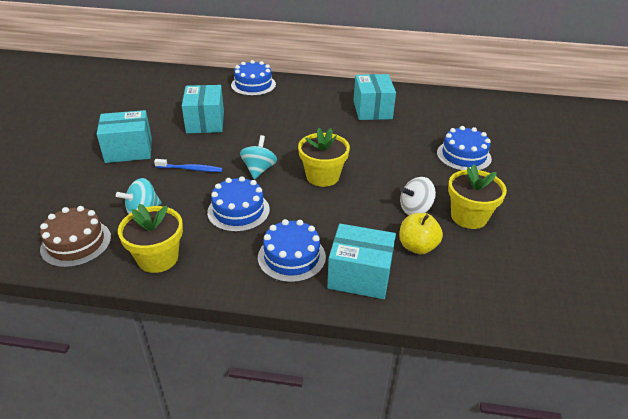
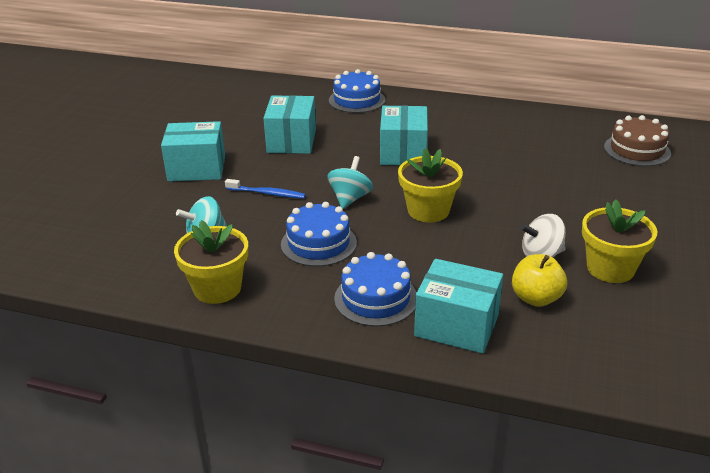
camera: 10 degrees right, 5 degrees down
(76, 243) = (126, 266): brown cake -> brown cake (637, 150)
(372, 110) = (505, 135): turquoise box -> turquoise box (403, 152)
(463, 156) = (617, 196): blue cake -> none

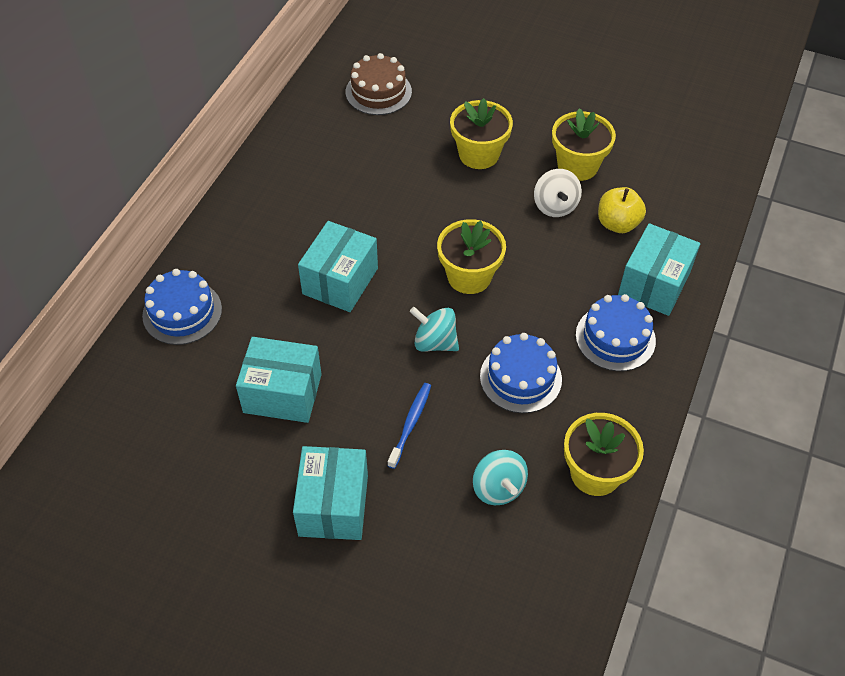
camera: 85 degrees left, 20 degrees up
(403, 152) = (340, 281): turquoise box -> turquoise box turned 75 degrees counterclockwise
(588, 207) = (479, 154): none -> yellow flower pot

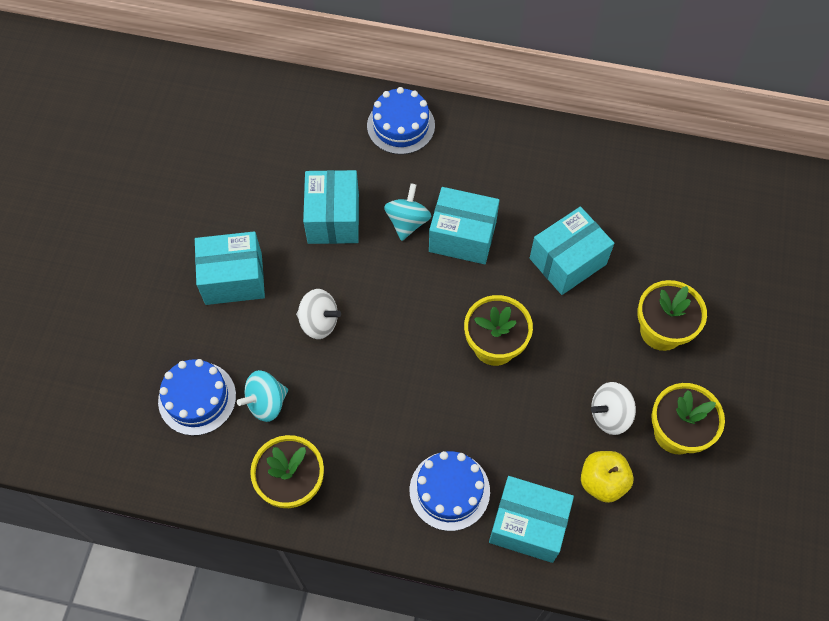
camera: 80 degrees right, 10 degrees up
(378, 92) = (721, 220): brown cake -> none
(391, 204) = (567, 261): none -> turquoise box
(410, 424) = (319, 322): blue toothbrush -> white spinning top
(435, 342) = (410, 327): turquoise spinning top -> turquoise spinning top (407, 222)
(520, 378) = (385, 407): blue cake -> blue cake (197, 398)

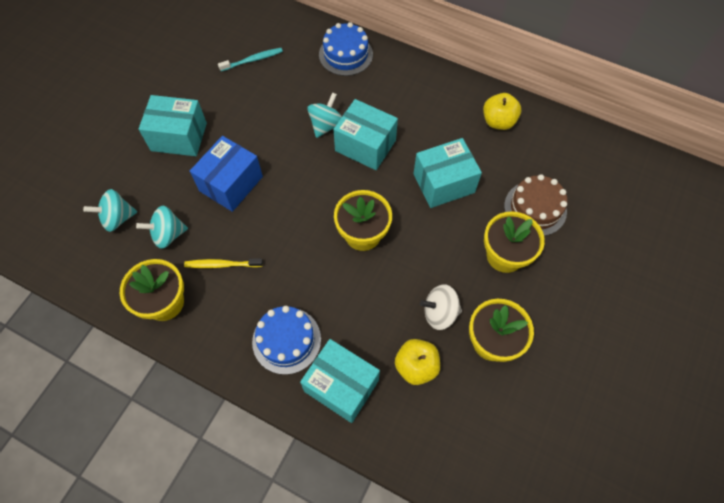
camera: 15 degrees right, 0 degrees up
(197, 398) = (117, 218): blue cake -> turquoise spinning top
(288, 158) = (252, 60): none -> turquoise toothbrush
(319, 322) = (231, 184): white spinning top -> blue box
(333, 218) = (270, 110): turquoise box -> none
(344, 422) = (222, 264): none -> yellow toothbrush
(607, 170) = (498, 121): none -> yellow apple
(679, 266) = (535, 208): none -> brown cake

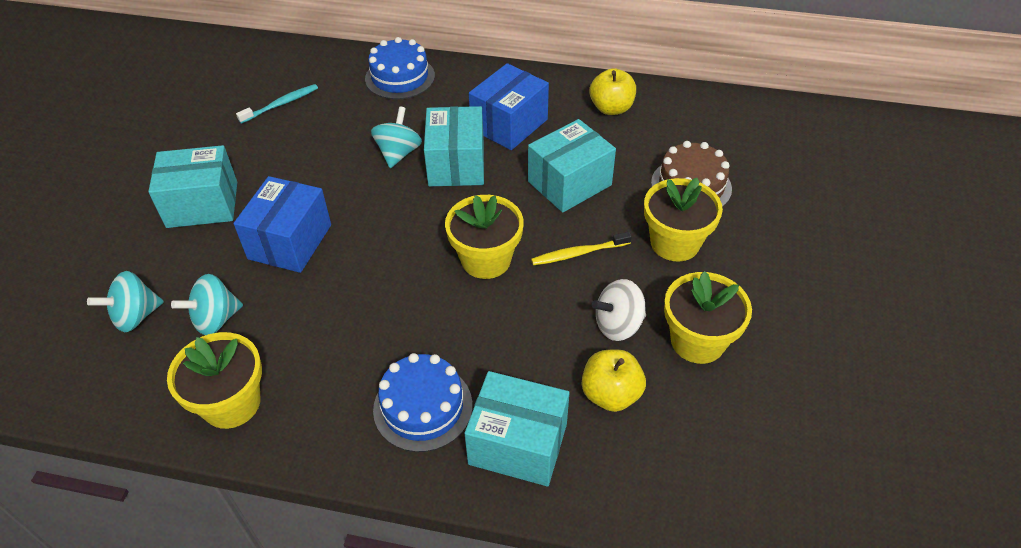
camera: 15 degrees left, 15 degrees down
(222, 264) = (304, 337): yellow toothbrush -> yellow toothbrush (579, 253)
(365, 145) = (456, 164): turquoise box -> turquoise box turned 75 degrees clockwise
(415, 118) = (509, 124): none -> blue box

